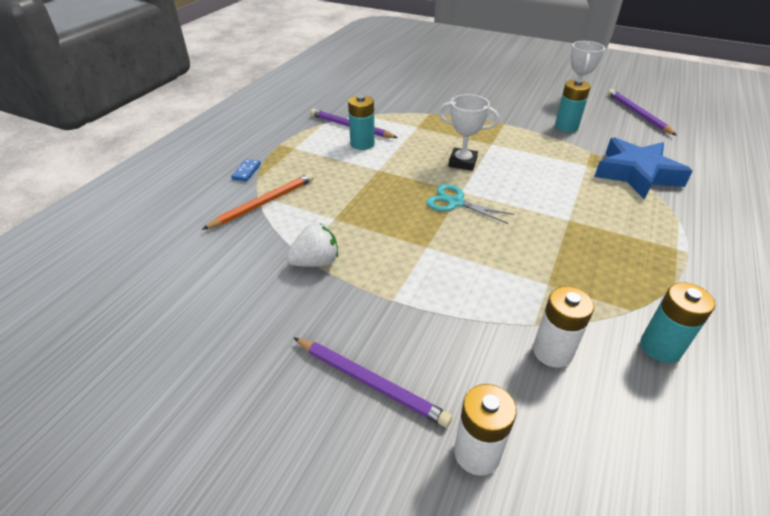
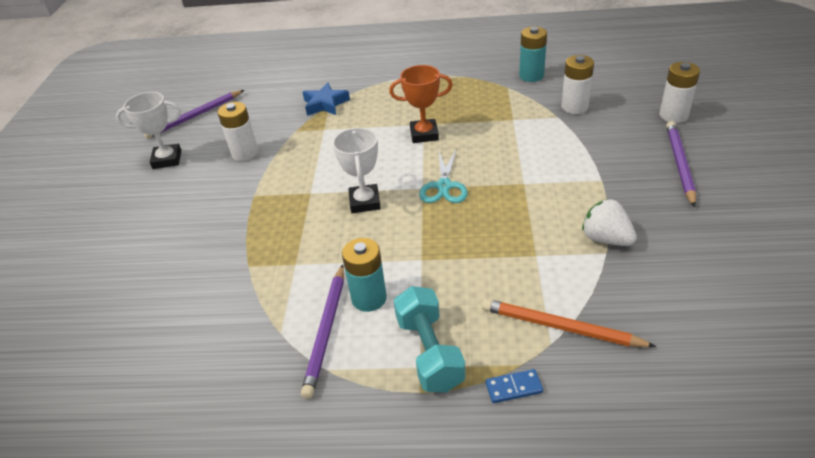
camera: 110 degrees left, 0 degrees up
(300, 153) = (429, 352): none -> turquoise dumbbell
(548, 215) = (424, 134): none -> orange trophy
(566, 127) = (245, 153): turquoise battery -> white battery
(636, 174) = (325, 104): blue star -> blue star, size x0.60

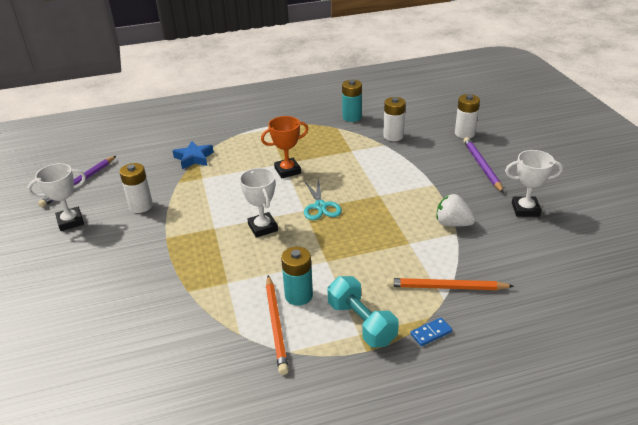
camera: 20 degrees left, 5 degrees down
(326, 331) = (276, 325): purple pencil -> orange pencil
(719, 236) = (525, 209): none -> white trophy

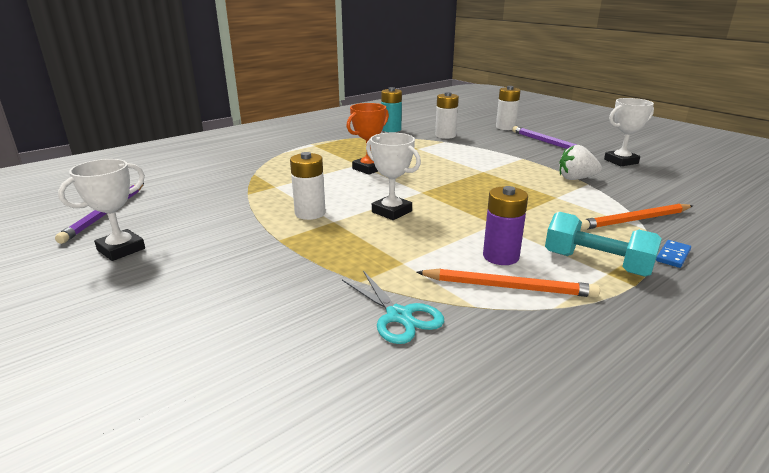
camera: 25 degrees left, 10 degrees down
(141, 206) = (216, 219): white battery -> white battery (310, 213)
(194, 158) = (249, 174): blue star -> none
(276, 325) = (508, 287): orange pencil -> orange pencil turned 45 degrees counterclockwise
(298, 295) = (500, 256): turquoise battery -> purple battery
(320, 206) = (435, 187): turquoise scissors -> turquoise scissors (399, 316)

